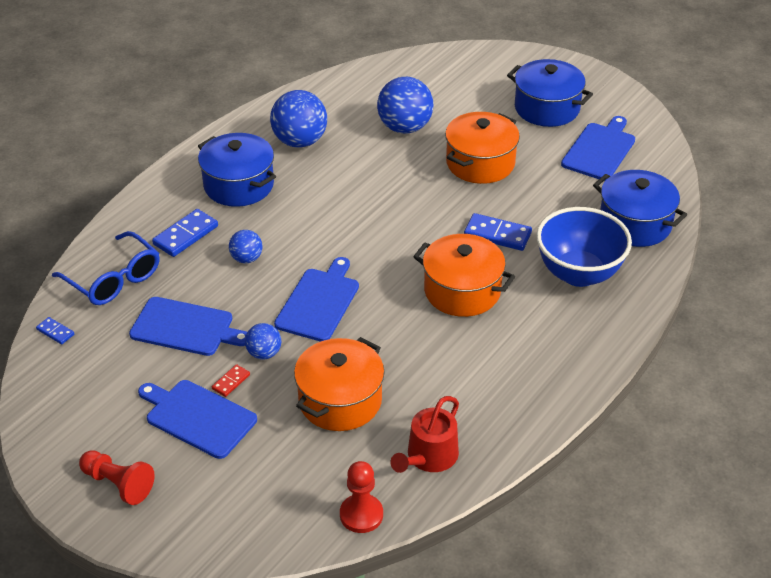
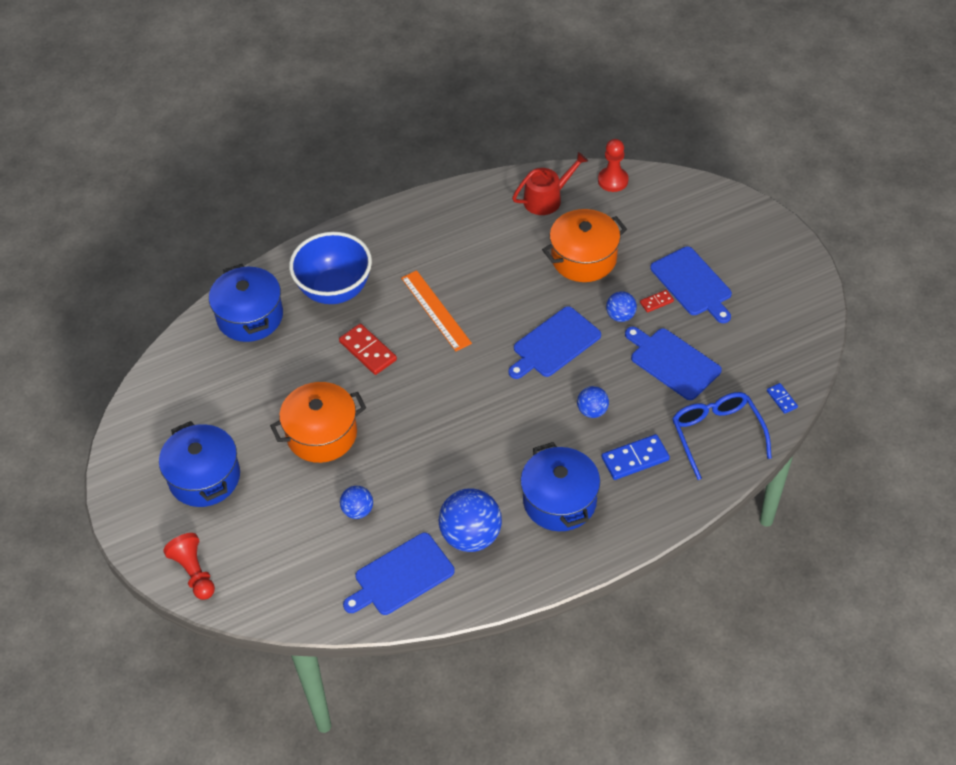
camera: 150 degrees left, 10 degrees up
(118, 484) = (766, 256): red pawn -> red pawn (194, 572)
(404, 127) = (358, 510): blue ball -> blue ball, size x0.54
(462, 291) = (435, 310): orange pot -> orange ruler
(497, 234) = (367, 351): blue domino -> red domino
(599, 150) = (205, 404): blue cutting board -> blue cutting board (401, 576)

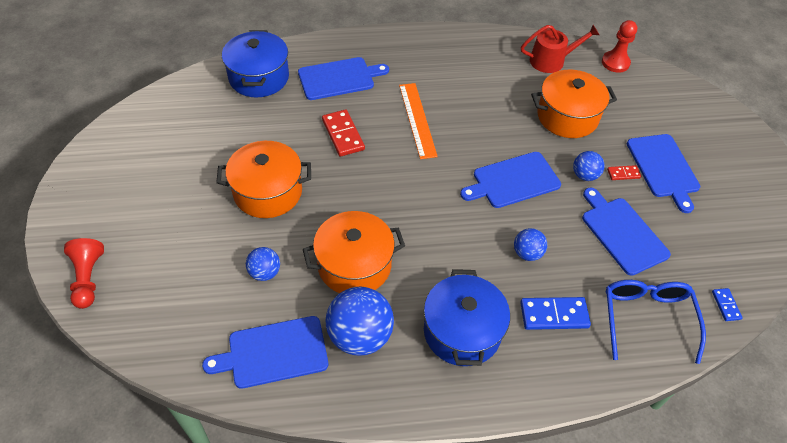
camera: 15 degrees right, 0 degrees up
(204, 477) = (147, 195): blue pot -> none
(335, 290) = (339, 78): blue bowl -> blue cutting board
(438, 475) = (354, 265): none -> orange pot

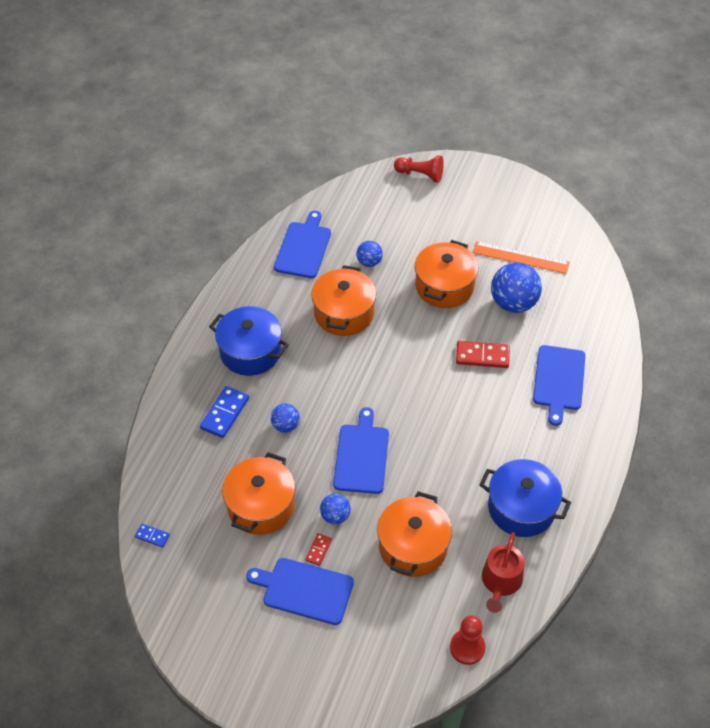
camera: 120 degrees right, 0 degrees up
(259, 77) = (587, 322): blue pot -> blue pot (521, 508)
(360, 336) = (285, 295): blue ball -> blue ball (513, 303)
(417, 120) = (473, 418): orange ruler -> orange ruler (521, 257)
(622, 233) = (261, 506): blue cutting board -> orange pot
(646, 318) = (181, 472): blue glasses -> none

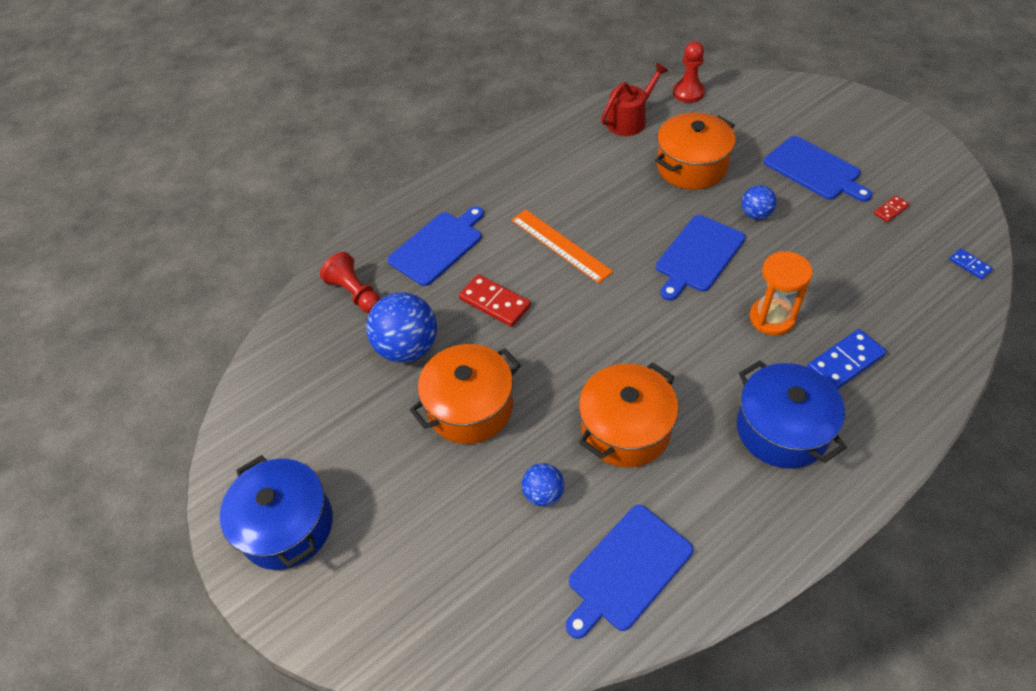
camera: 145 degrees left, 0 degrees up
(261, 506) = (833, 250): orange pot -> none
(285, 426) = (771, 318): blue ball -> orange hourglass
(318, 550) = (786, 194): red domino -> red domino (890, 210)
(420, 174) = (354, 625): red pawn -> red pawn (355, 293)
(521, 257) = (344, 403): orange ruler -> orange ruler (560, 245)
(521, 508) = (570, 160): blue pot -> blue pot (287, 526)

